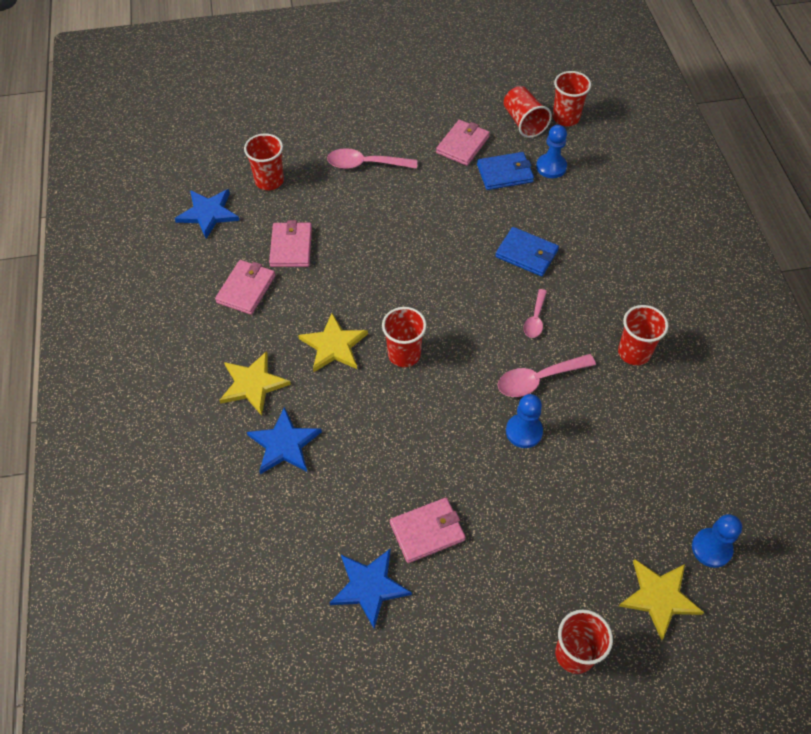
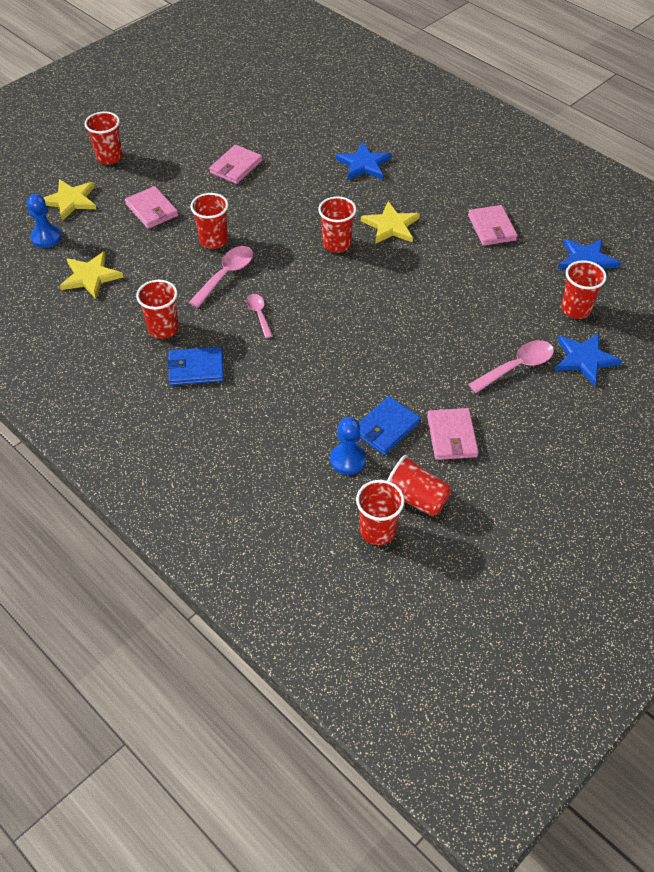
camera: 145 degrees right, 5 degrees down
(253, 384) = (418, 181): yellow star -> yellow star (90, 277)
(291, 247) = (495, 270): pink wallet -> pink wallet (152, 210)
(369, 586) = (248, 132): blue star -> blue star (585, 359)
(524, 431) = (213, 240): blue pawn -> red cup
(526, 254) = (305, 362): blue wallet -> blue wallet (196, 368)

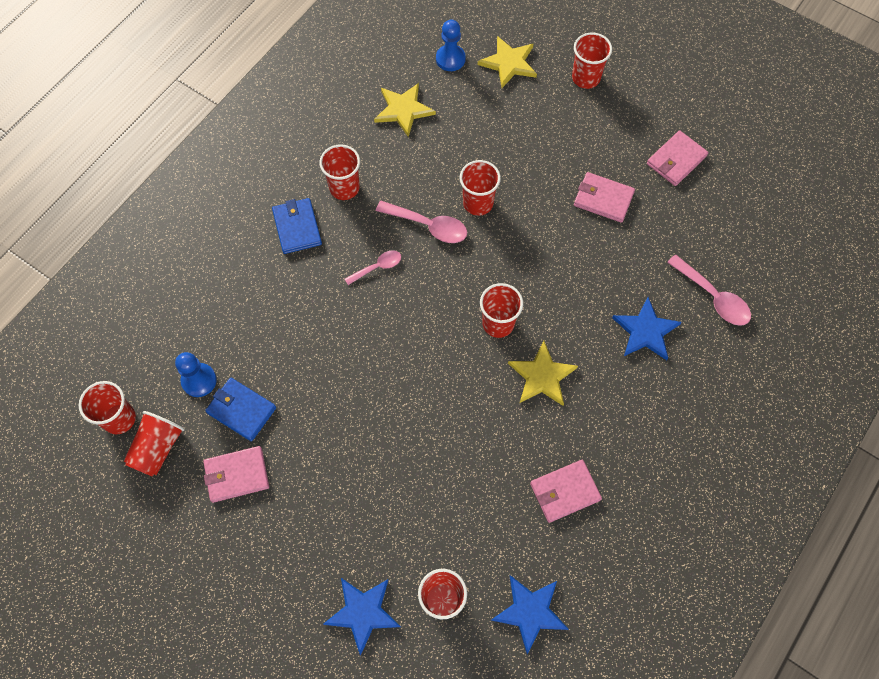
camera: 80 degrees right, 15 degrees up
(152, 210) = (512, 137): pink wallet -> pink wallet (676, 160)
(517, 366) = (341, 536): pink spoon -> pink spoon (713, 297)

